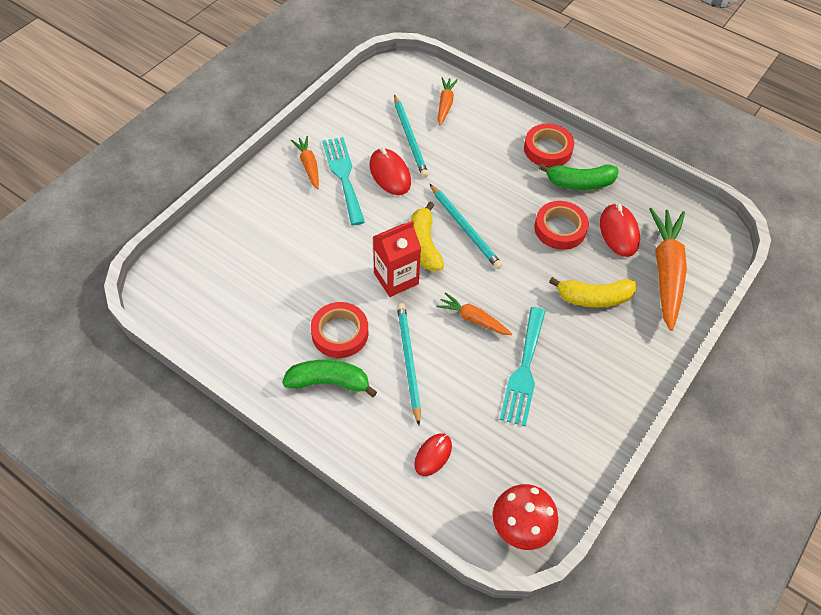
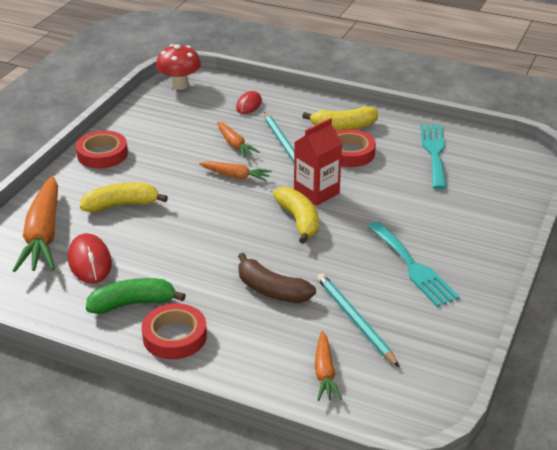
camera: 170 degrees right, 20 degrees down
(309, 166) = (458, 271): orange carrot -> orange carrot (235, 145)
(329, 382) = (343, 127): green banana -> yellow banana
(390, 174) = (362, 277): red mouse -> none
(465, 228) = (260, 240): turquoise pencil -> none
(467, 175) = (271, 290): none -> brown banana
(524, 370) = (185, 152): turquoise fork -> turquoise fork (434, 152)
(560, 229) = (156, 255): red tape -> red tape (102, 154)

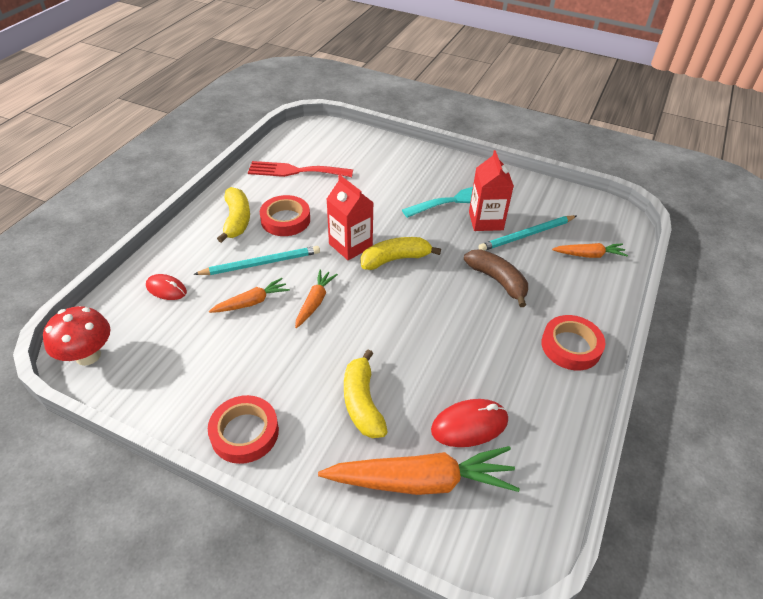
camera: 90 degrees left, 10 degrees up
(133, 303) = (532, 381): green banana -> none
(271, 290) = (497, 281): brown banana -> brown banana turned 75 degrees counterclockwise
(376, 288) = (485, 221): none -> red carton
(434, 152) = (295, 171): turquoise fork -> red fork

